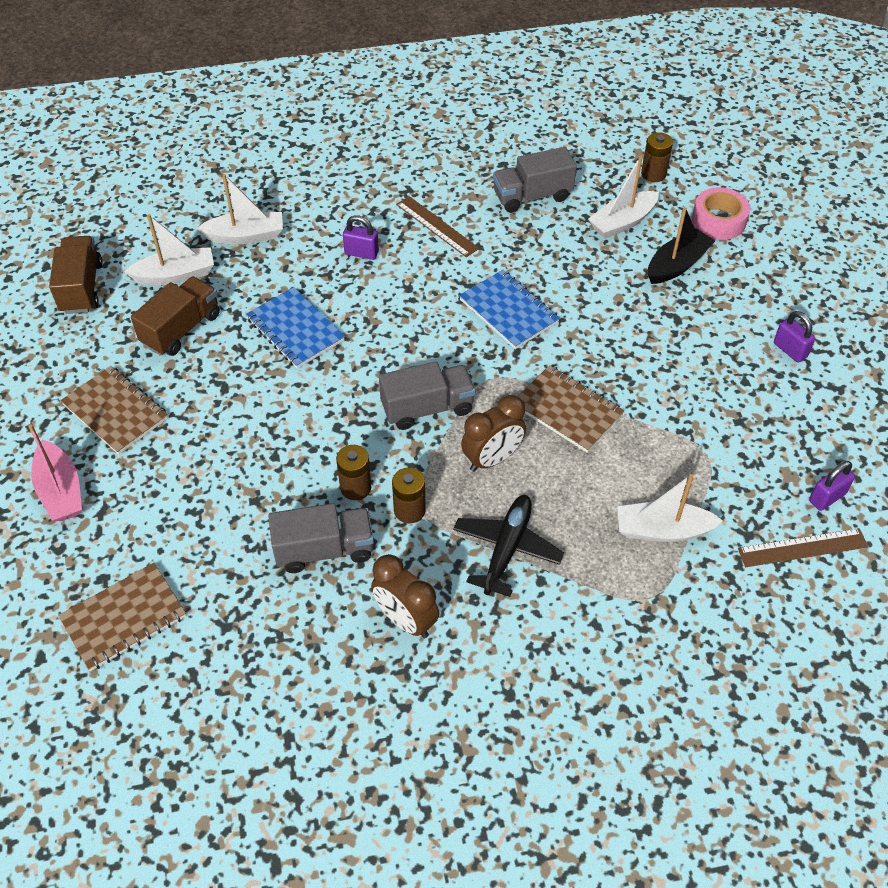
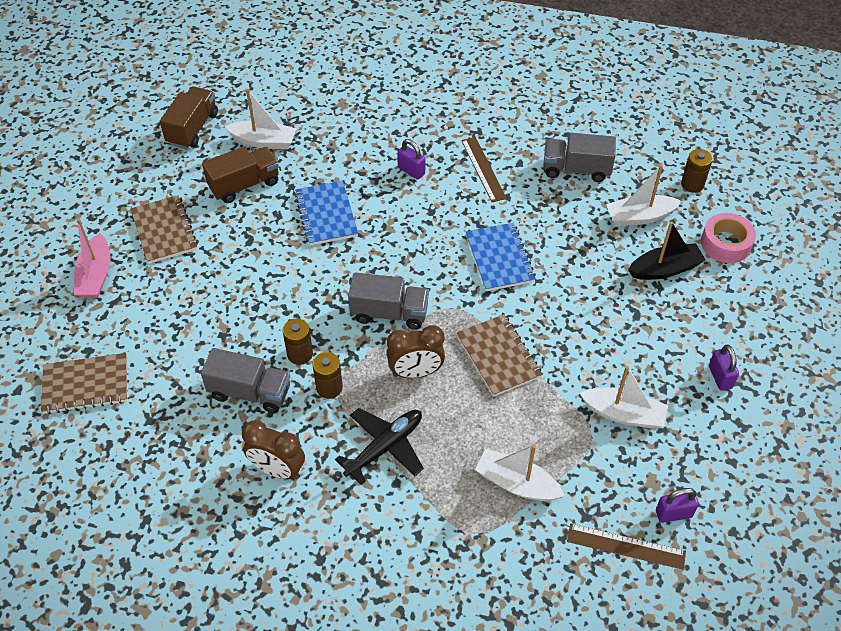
camera: 25 degrees right, 0 degrees up
(245, 236) = (331, 128): white boat -> white boat (623, 414)
(406, 620) = (277, 469): brown clock -> brown clock turned 45 degrees counterclockwise

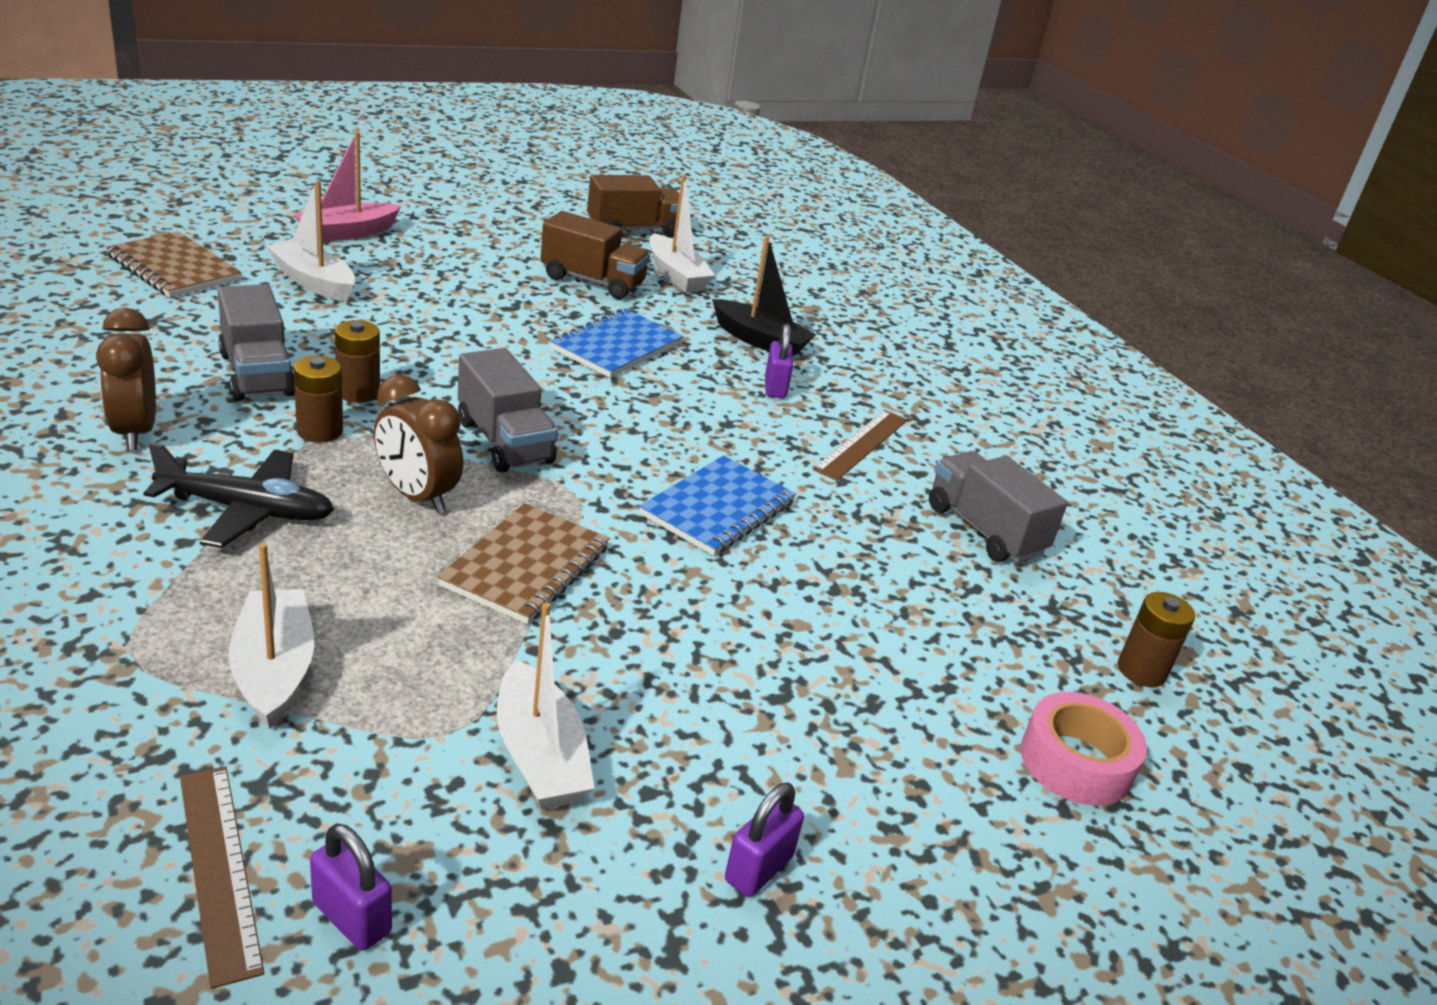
camera: 45 degrees right, 20 degrees down
(164, 231) = (460, 253): brown notebook -> none
(640, 217) = (988, 630): white boat -> white boat (314, 282)
(664, 269) = (918, 699): black boat -> black boat (759, 340)

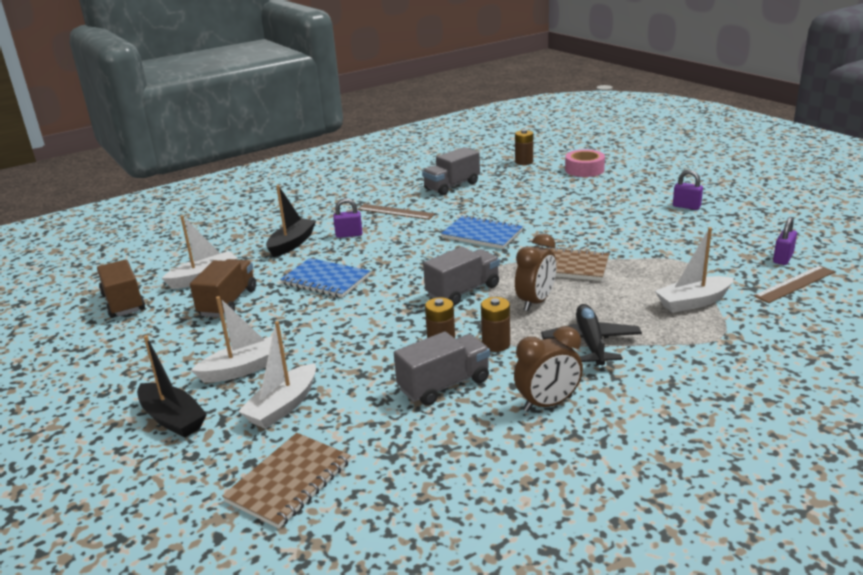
camera: 90 degrees left, 5 degrees down
(347, 233) = (172, 419): pink boat -> black boat
(539, 755) = (678, 244): white boat -> white boat (243, 369)

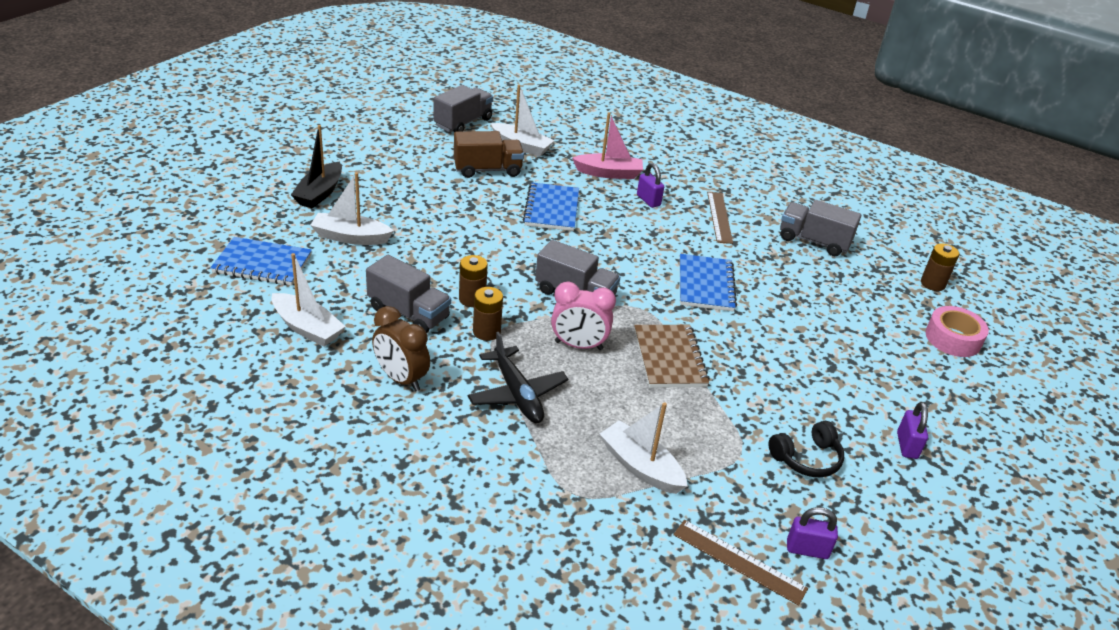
camera: 60 degrees right, 10 degrees up
(123, 303) = (463, 123): brown truck -> grey truck
(243, 369) = (393, 205): white boat -> white boat (307, 328)
(289, 481) = (262, 264): brown notebook -> blue notebook
(292, 244) = (608, 173): black boat -> pink boat
(535, 302) = (578, 345): brown clock -> pink clock
(590, 342) = (517, 394): black plane -> black plane turned 90 degrees clockwise
(693, 240) = (806, 458): none -> black headphones

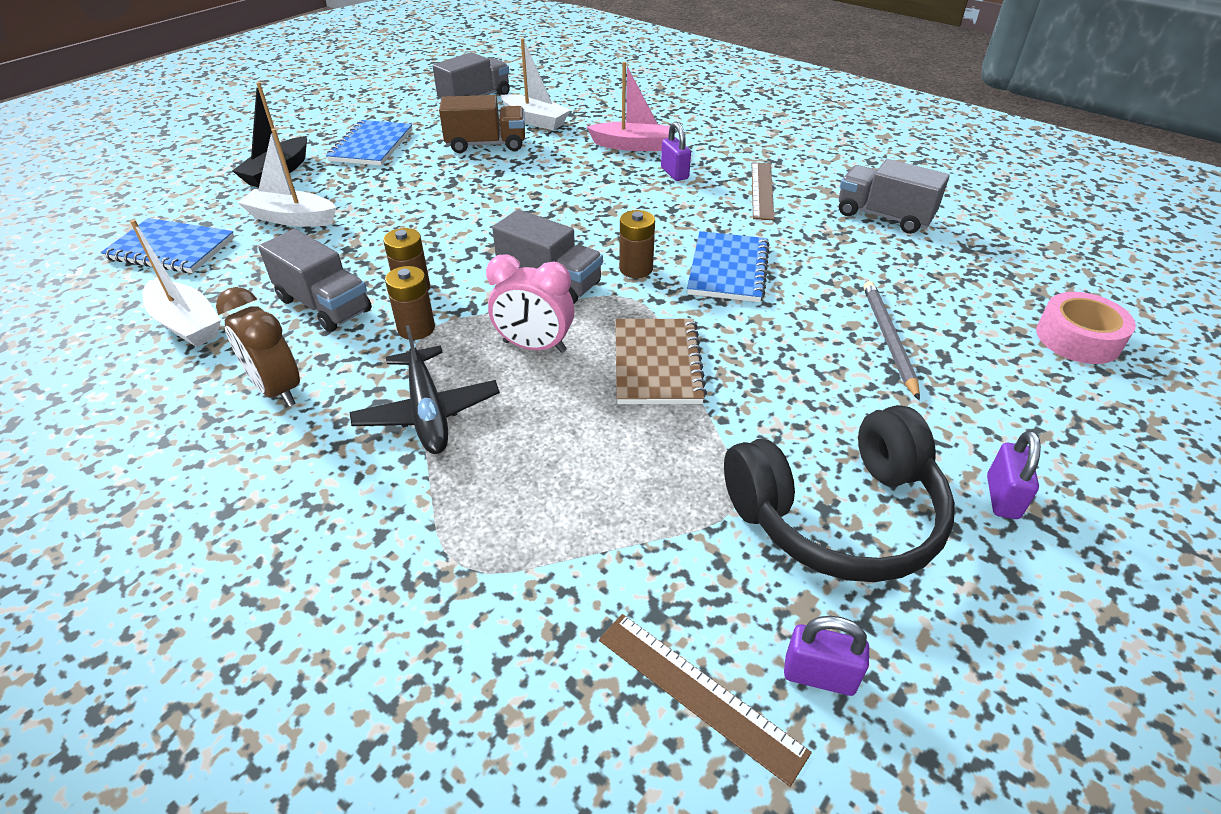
camera: 10 degrees right, 5 degrees up
(551, 209) = (550, 184): blue notebook -> blue notebook (372, 145)
(641, 466) = (575, 523): white boat -> none
(806, 458) = (838, 515): black headphones -> black headphones, size x1.91
(826, 339) = (888, 339): none -> grey pencil
(932, 284) = (1048, 266): brown battery -> brown battery (636, 269)

